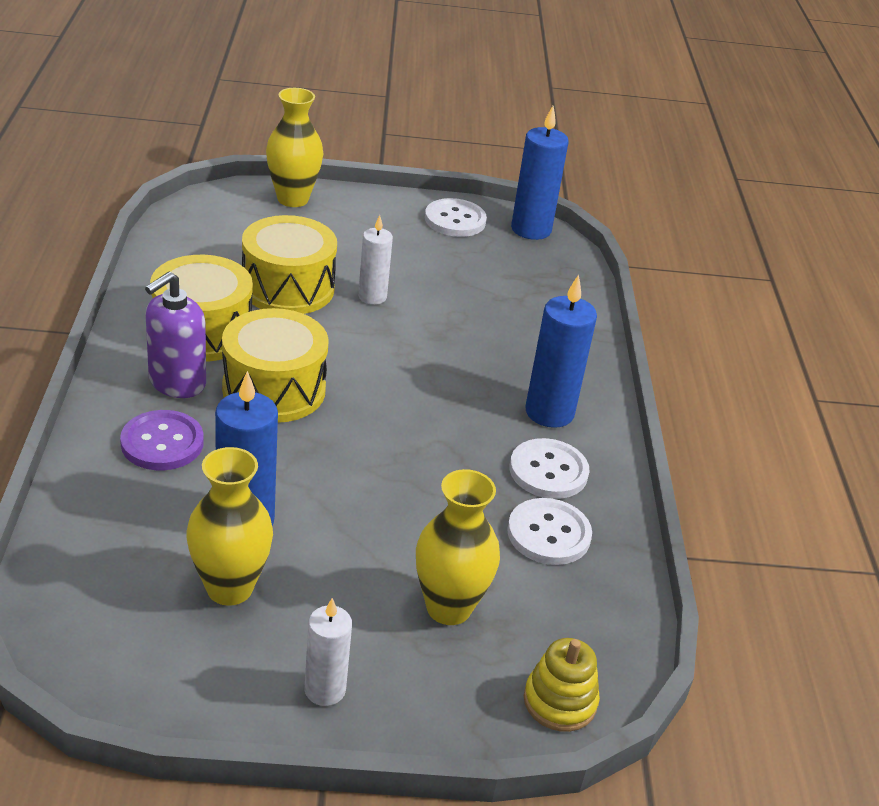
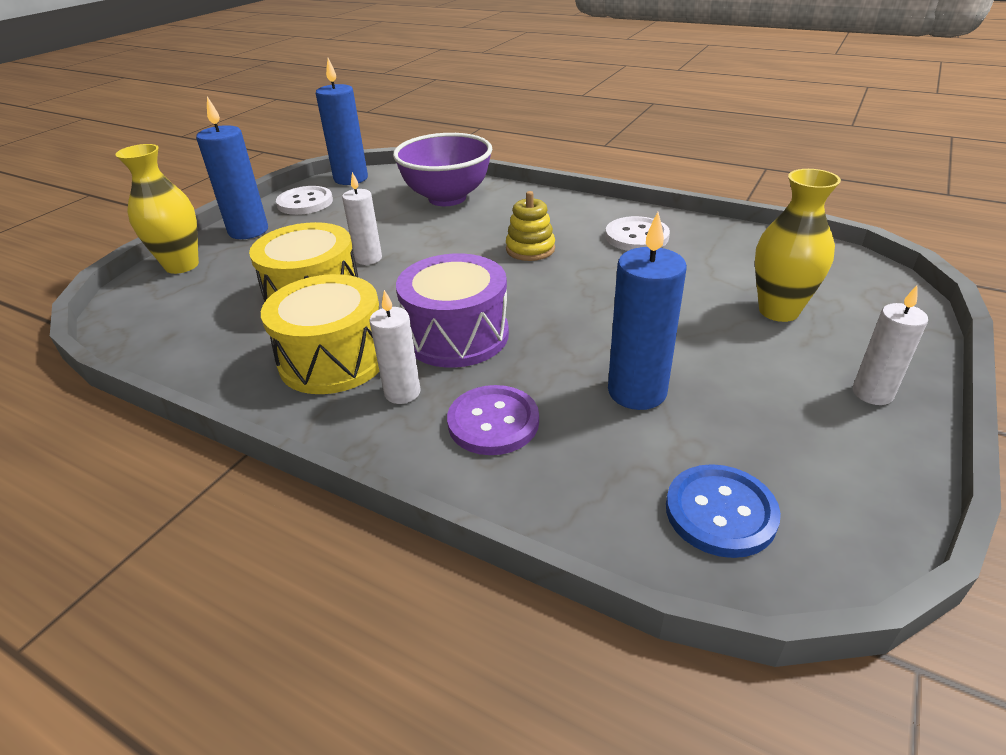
camera: 55 degrees left, 0 degrees up
(107, 593) = (720, 512): none -> blue button
(176, 383) = (402, 393): purple soap dispenser -> white candle
(229, 588) = (731, 421): yellow vase -> none
(274, 389) = (456, 335): yellow drum -> purple drum
(537, 308) = (447, 198): none -> purple bowl
(548, 534) = (706, 252): white button -> none
(549, 412) = (571, 221): blue candle -> blue candle (248, 231)
(560, 701) = (884, 289): yellow stacking toy -> yellow stacking toy (530, 249)

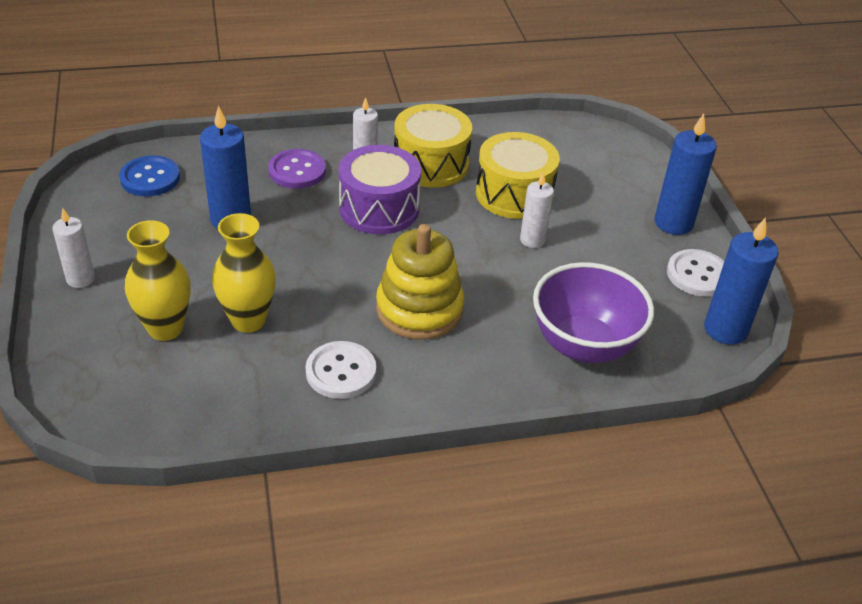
camera: 135 degrees right, 5 degrees up
(182, 265) = (649, 175): yellow vase -> yellow vase (248, 320)
(530, 249) = (419, 309): yellow stacking toy -> yellow stacking toy, size x1.72

